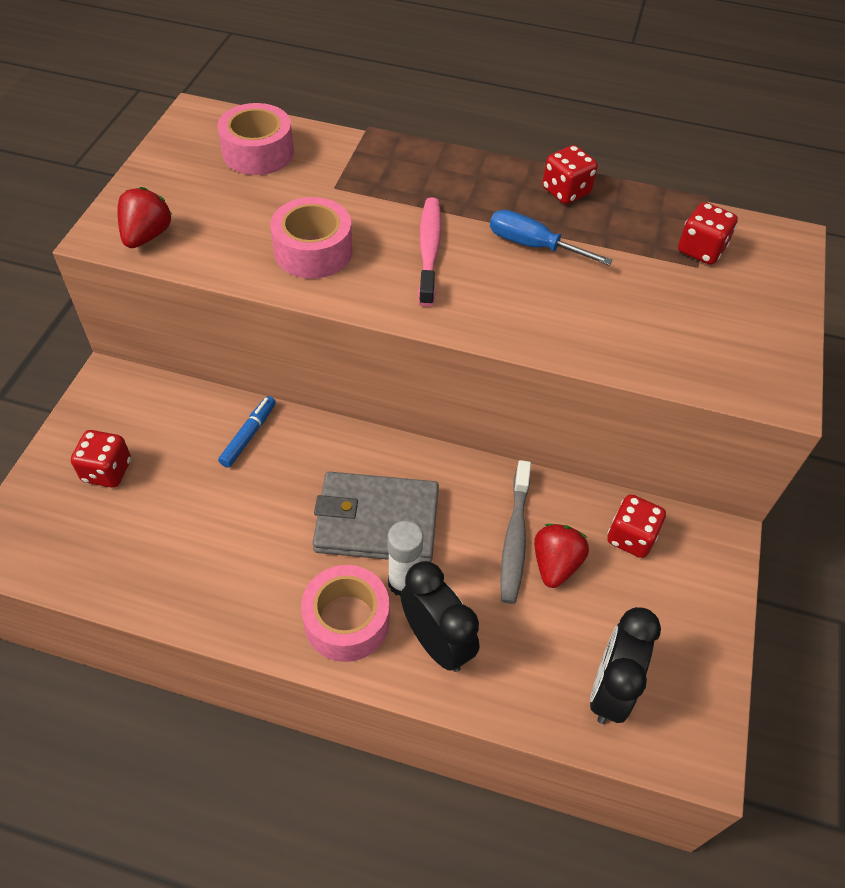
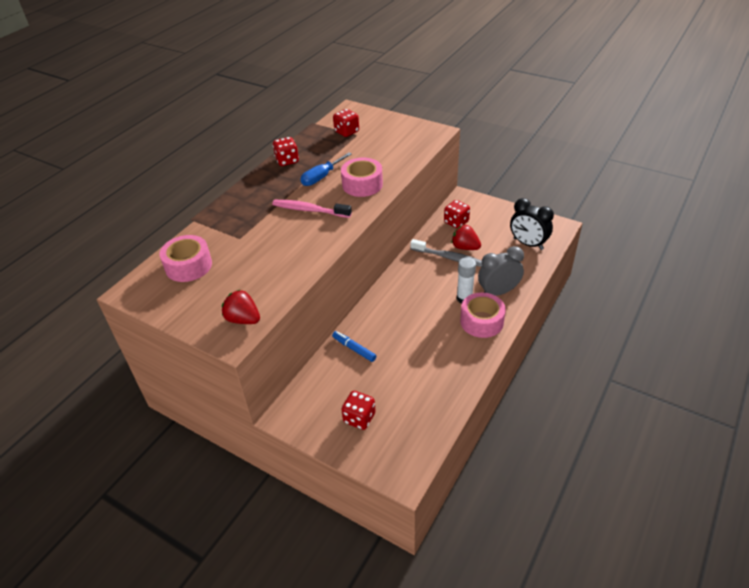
camera: 70 degrees left, 10 degrees down
(313, 251) = (290, 251): pink tape -> pink tape (362, 184)
(376, 521) = (426, 303): grey wallet -> none
(436, 642) = (498, 292): black clock -> grey clock

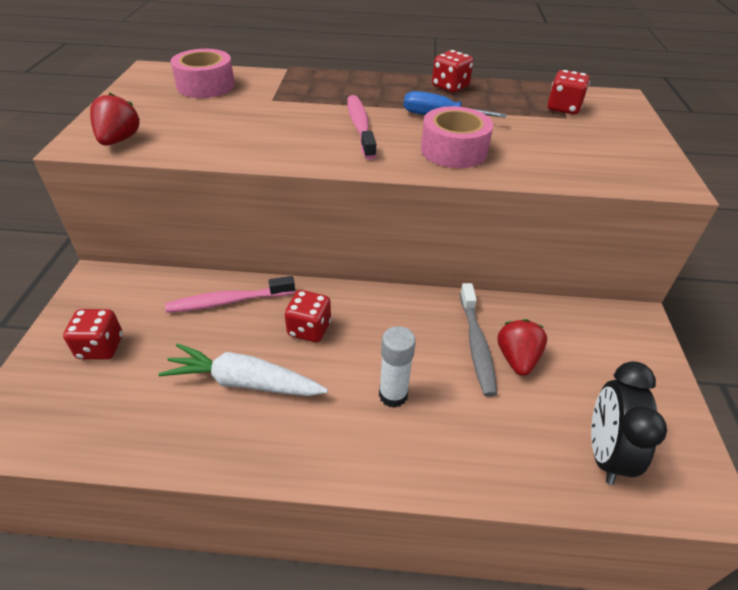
camera: 60 degrees right, 0 degrees up
(354, 349) = (228, 301): blue marker -> pink toothbrush
(425, 354) = (243, 382): none -> white carrot
(456, 222) = (568, 329): red dice -> red dice (309, 329)
(481, 321) = (350, 437): pink tape -> none
(498, 292) = (438, 441): grey clock -> none

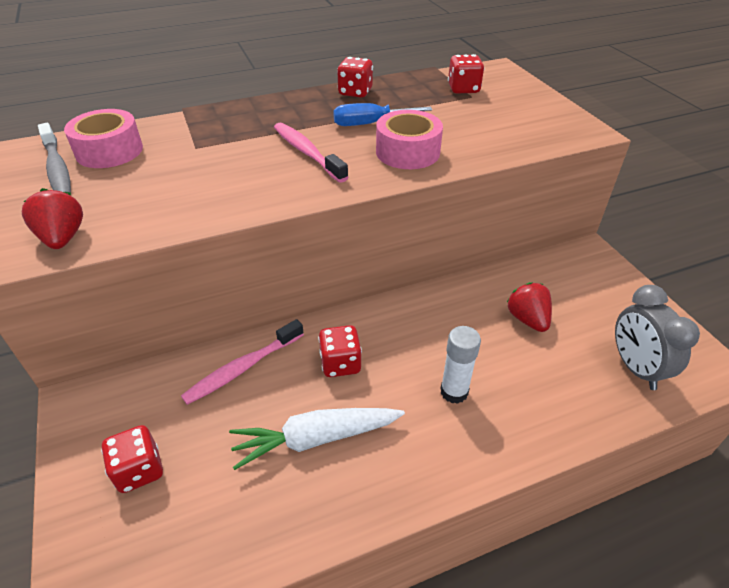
camera: 25 degrees left, 0 degrees up
(476, 345) = (489, 320): grey toothbrush -> grey toothbrush (57, 169)
(604, 453) = (635, 368): black clock -> grey clock

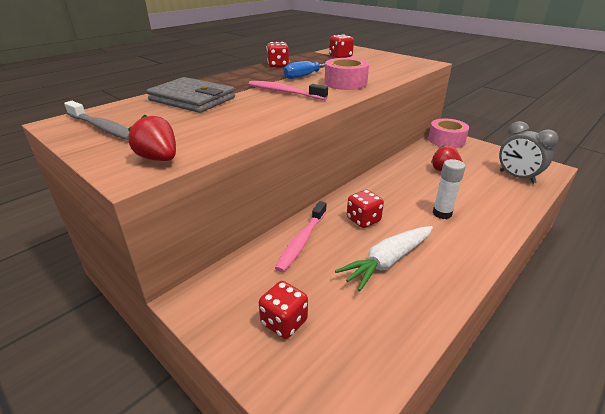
camera: 25 degrees left, 10 degrees down
(109, 151) = (135, 113): pink tape -> pink tape (446, 140)
(189, 140) = (192, 99): none -> grey wallet

